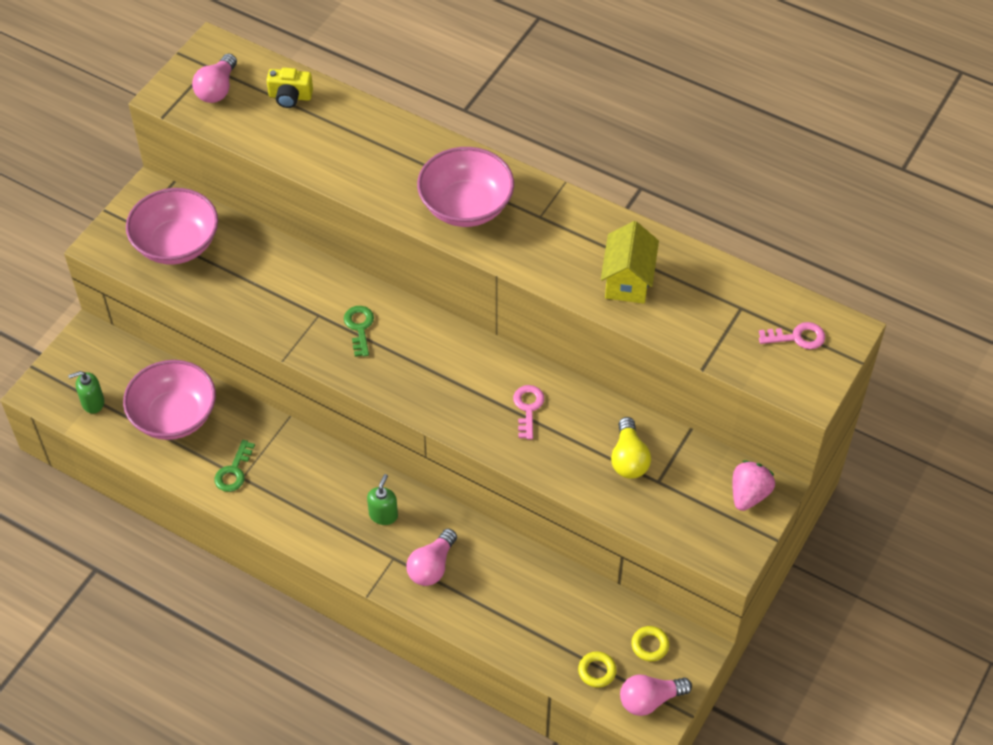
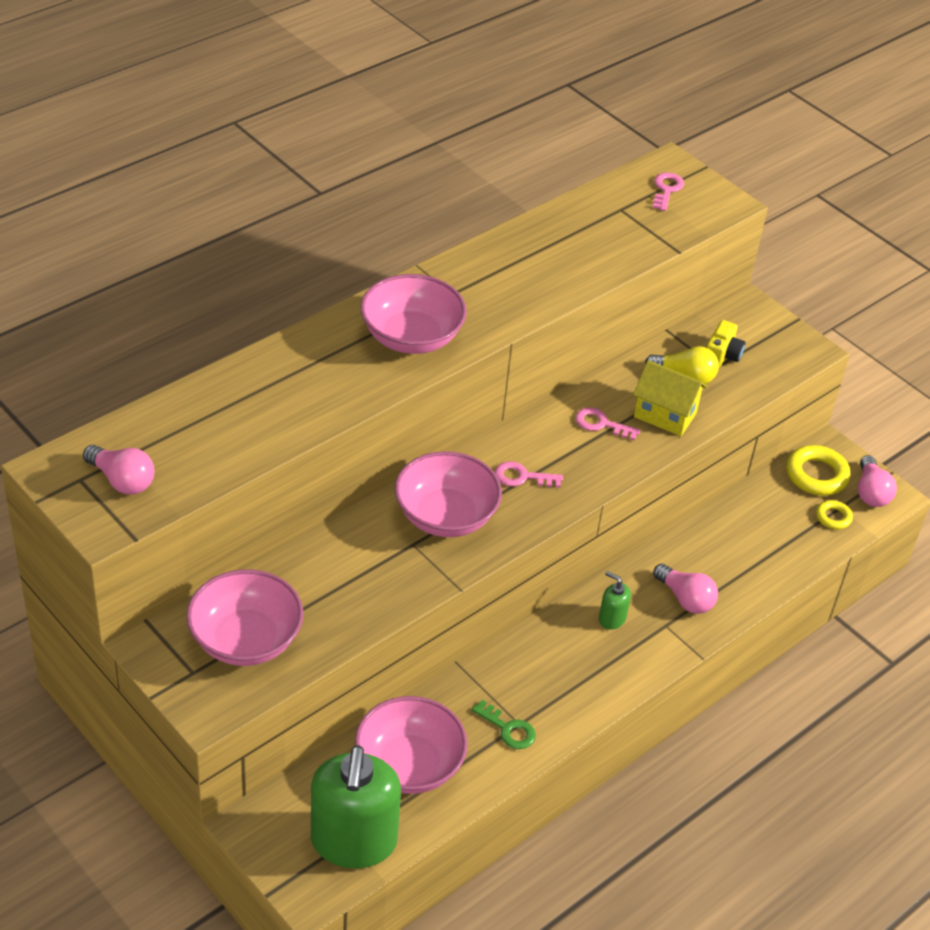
camera: 75 degrees left, 10 degrees down
(93, 402) = (353, 841): green soap dispenser -> green soap dispenser, size x2.38
(290, 97) = (175, 424): yellow camera -> yellow camera (722, 355)
(359, 327) = (446, 516): green key -> pink bowl
(431, 367) = (522, 477): none -> pink key
(627, 280) = (558, 263): yellow house -> yellow house (665, 415)
(650, 645) = (816, 475): yellow ring -> yellow ring, size x1.79
(749, 494) = (748, 318): pink strawberry -> none

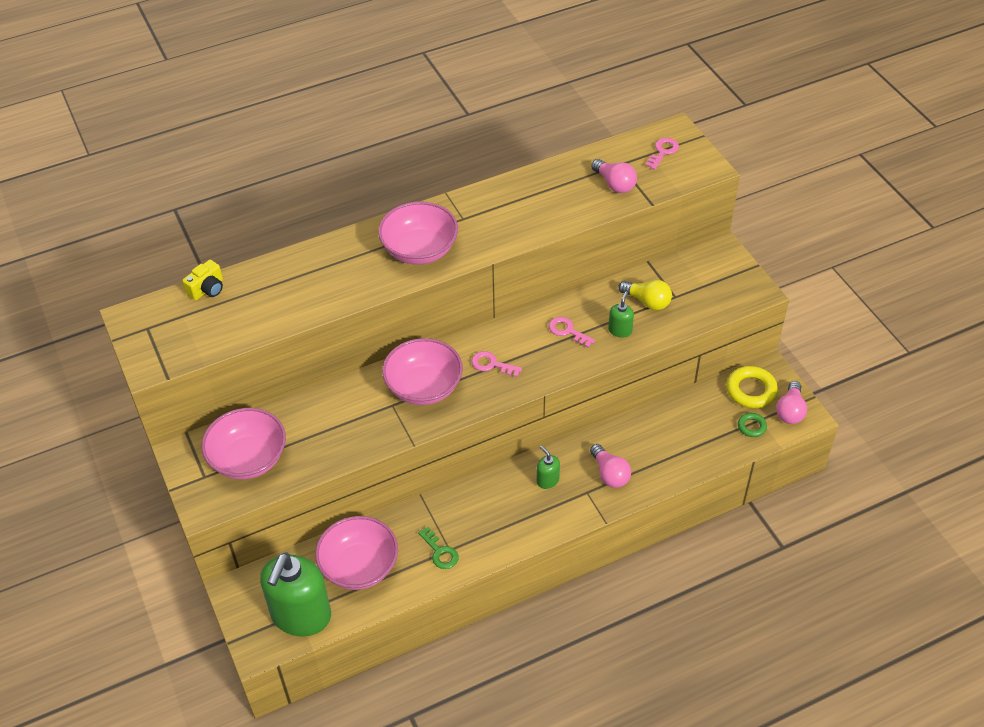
camera: 20 degrees right, 5 degrees up
(122, 480) = (175, 333): pink light bulb -> pink light bulb (614, 184)
(665, 415) = (620, 330): yellow house -> green soap dispenser
(722, 355) = (684, 287): yellow camera -> yellow camera (207, 289)
(833, 517) = (751, 427): yellow ring -> green ring

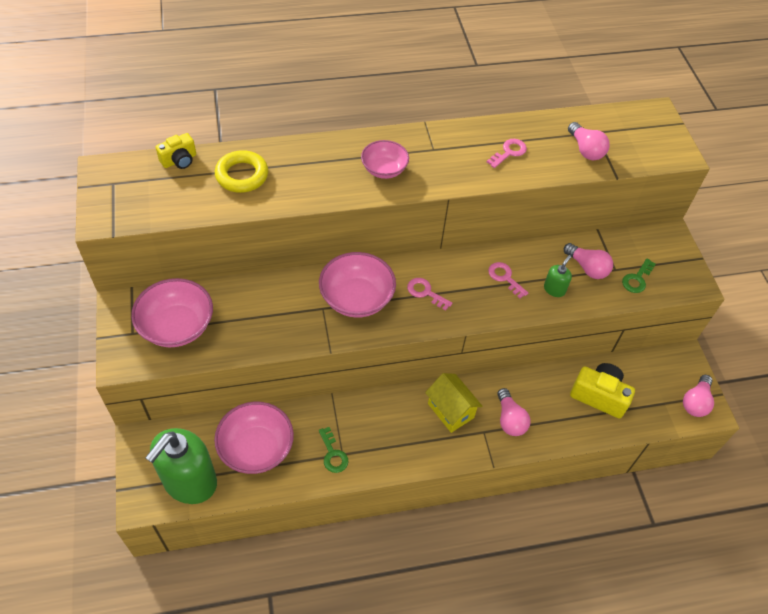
camera: 10 degrees right, 5 degrees up
(419, 250) = (384, 169): pink bowl -> pink bowl, size x0.63
(547, 480) = (450, 410): green soap dispenser -> yellow house
(647, 301) = (587, 268): yellow light bulb -> pink light bulb
(663, 152) = (640, 130): pink key -> pink key (509, 152)
(693, 428) = (599, 396): none -> yellow camera
(699, 301) = (637, 279): none -> green key
(751, 390) = (663, 372): yellow ring -> yellow ring (242, 175)
(751, 427) = (655, 408): green ring -> none

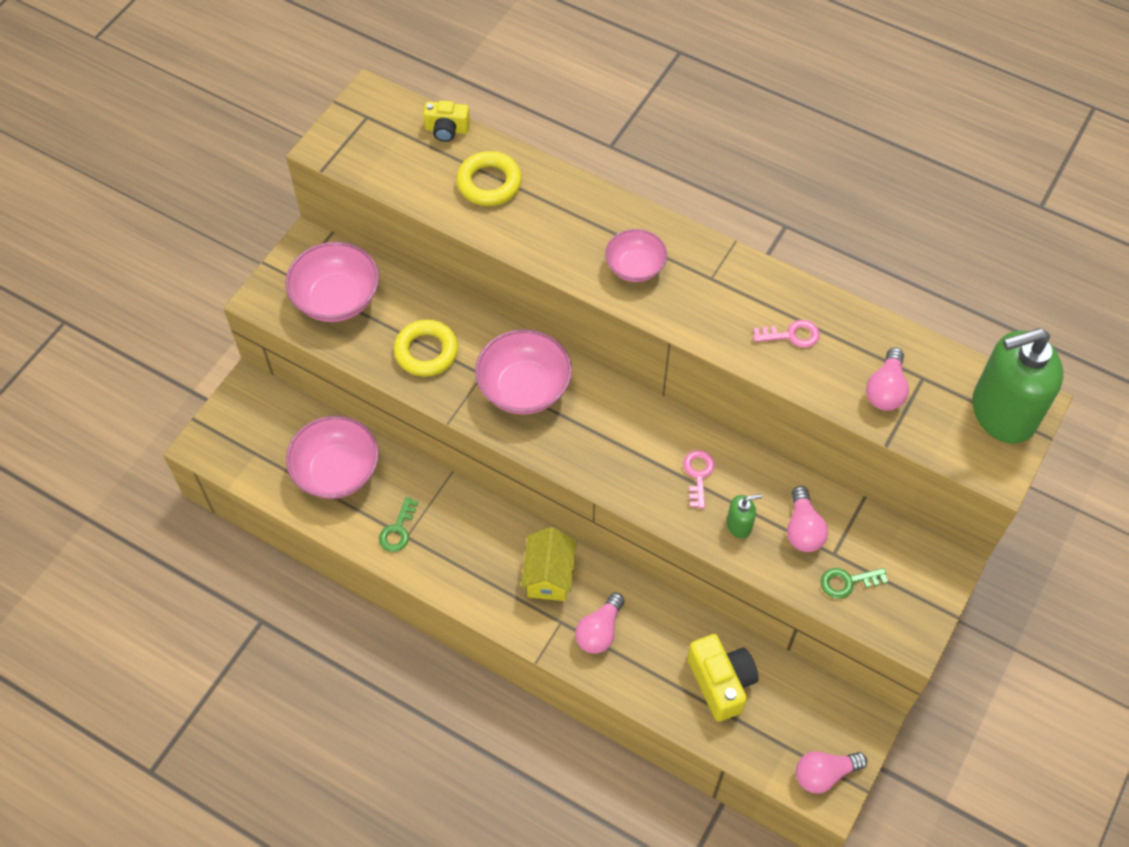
camera: 45 degrees right, 5 degrees up
(189, 481) = (255, 457): green soap dispenser -> green soap dispenser (1002, 412)
(272, 319) = (426, 351): none -> yellow ring
(425, 292) = (598, 431): pink key -> none

